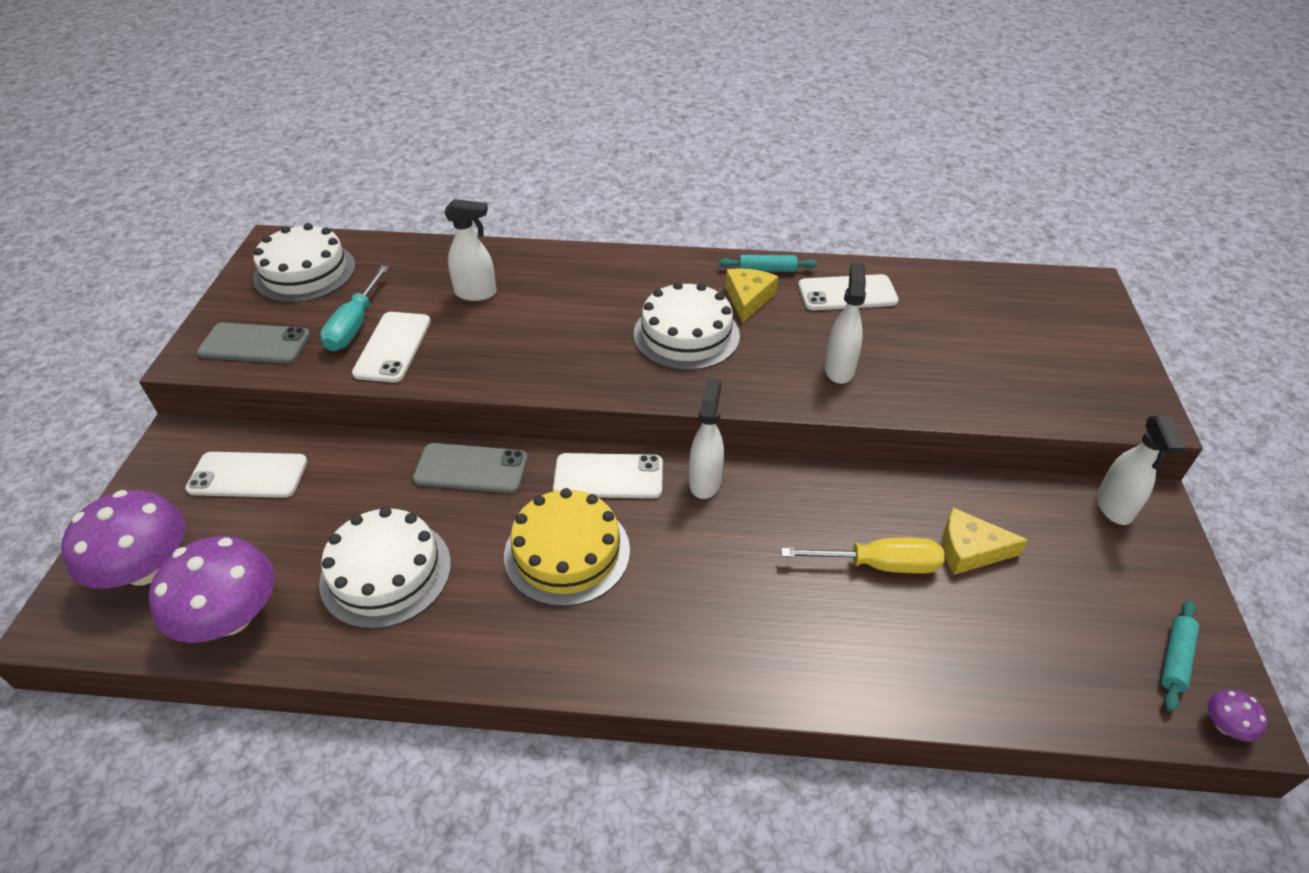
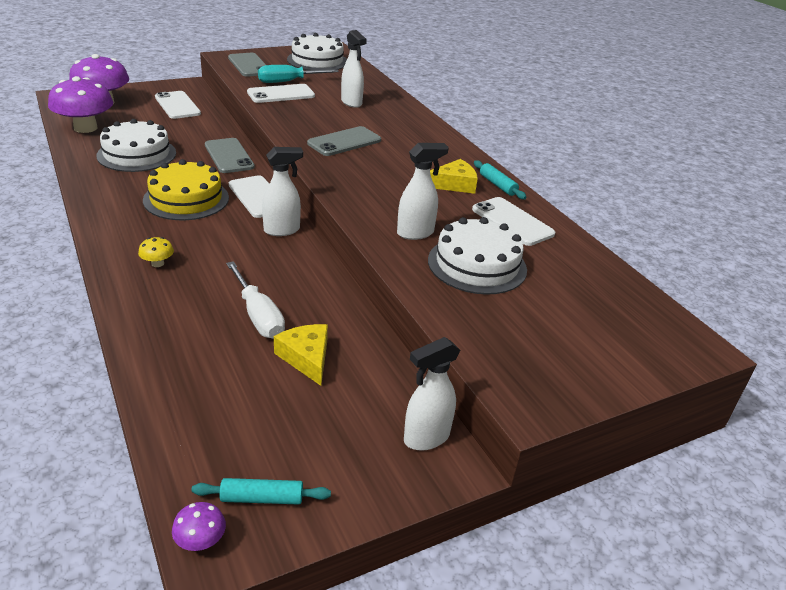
camera: 55 degrees right, 10 degrees down
(587, 341) = (344, 142): none -> grey phone
(686, 334) = (388, 170): white cake -> white cake (477, 264)
(722, 630) = (157, 263): none -> yellow mushroom
(878, 565) = (258, 315): yellow screwdriver -> white screwdriver

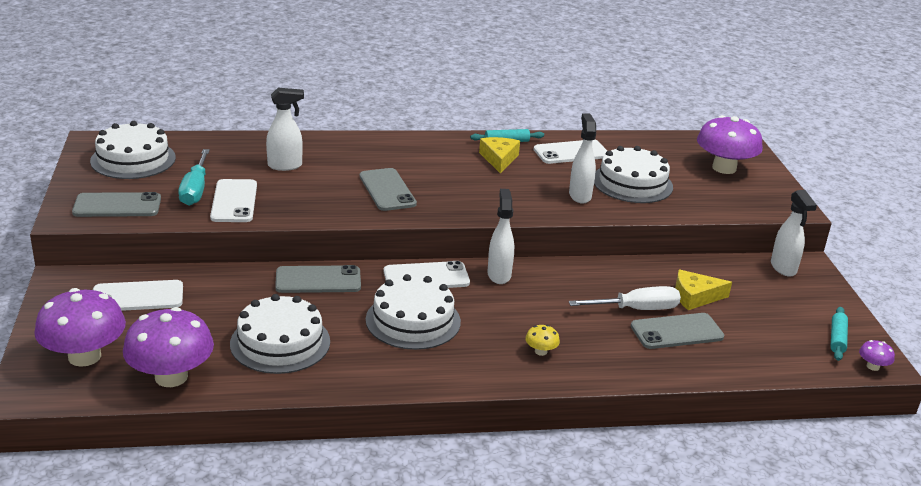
camera: 70 degrees left, 5 degrees down
(186, 199) = (413, 320): yellow cake -> white cake
(224, 346) = (676, 331): none -> grey phone
(591, 335) = (724, 168): none -> purple mushroom

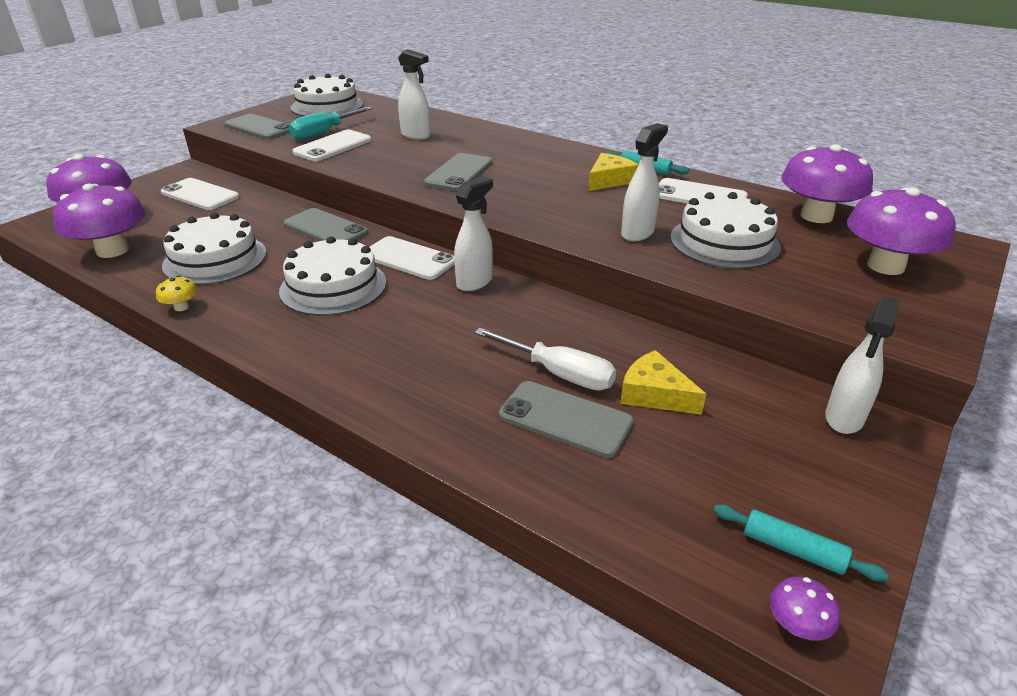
camera: 45 degrees right, 5 degrees up
(541, 351) = (387, 364): yellow mushroom -> yellow mushroom (181, 307)
(651, 145) = (816, 216): none -> purple mushroom
(837, 339) = (793, 549): turquoise rolling pin -> turquoise rolling pin turned 60 degrees clockwise

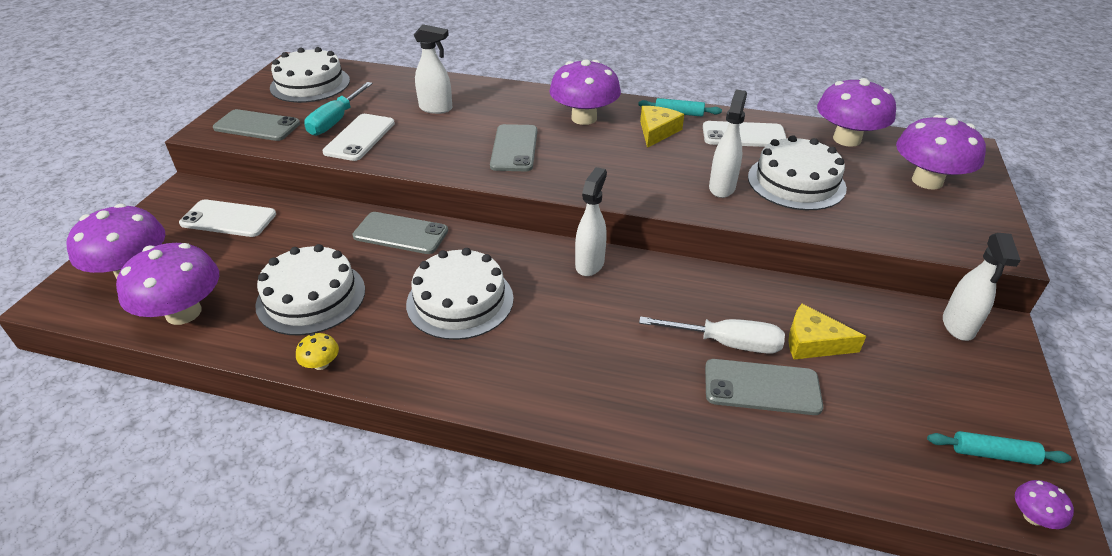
camera: 20 degrees left, 5 degrees up
(409, 259) = (510, 251): white phone -> none
(545, 160) = (584, 118): none -> purple mushroom

